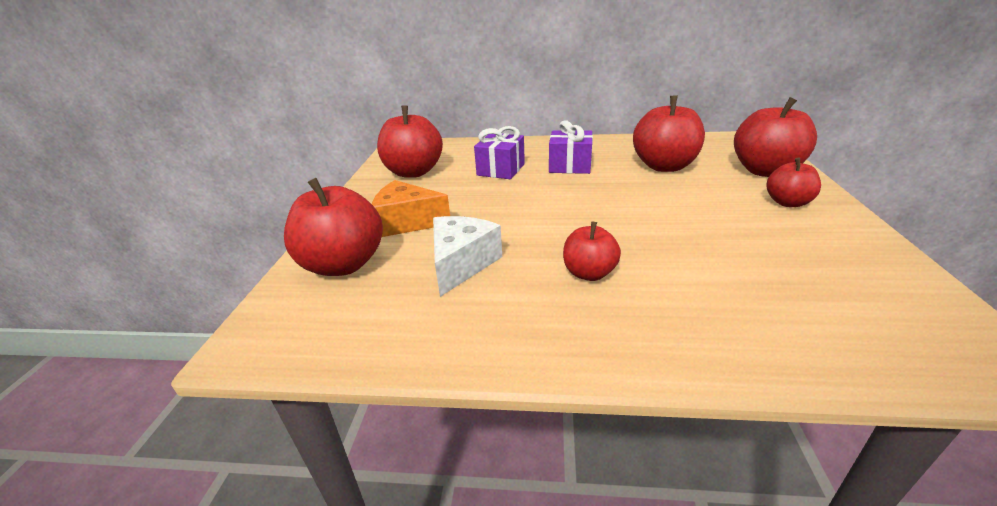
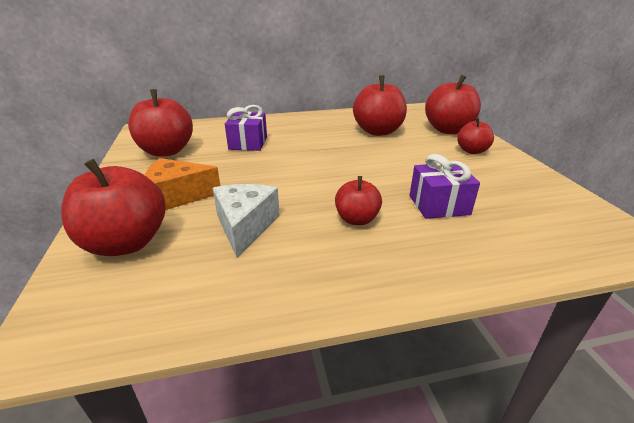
camera: 20 degrees left, 0 degrees up
(570, 166) = (305, 136): purple gift -> purple gift (439, 205)

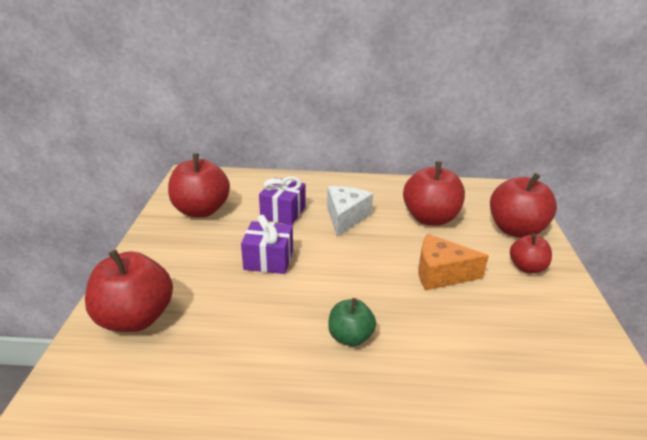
camera: 15 degrees right, 0 degrees up
(178, 196) = (194, 272): orange cheese -> orange cheese (441, 274)
(245, 226) = (241, 322): white cheese -> white cheese (345, 217)
(356, 219) = (350, 337): red apple -> green apple
(439, 205) = (445, 337): purple gift -> purple gift (268, 260)

